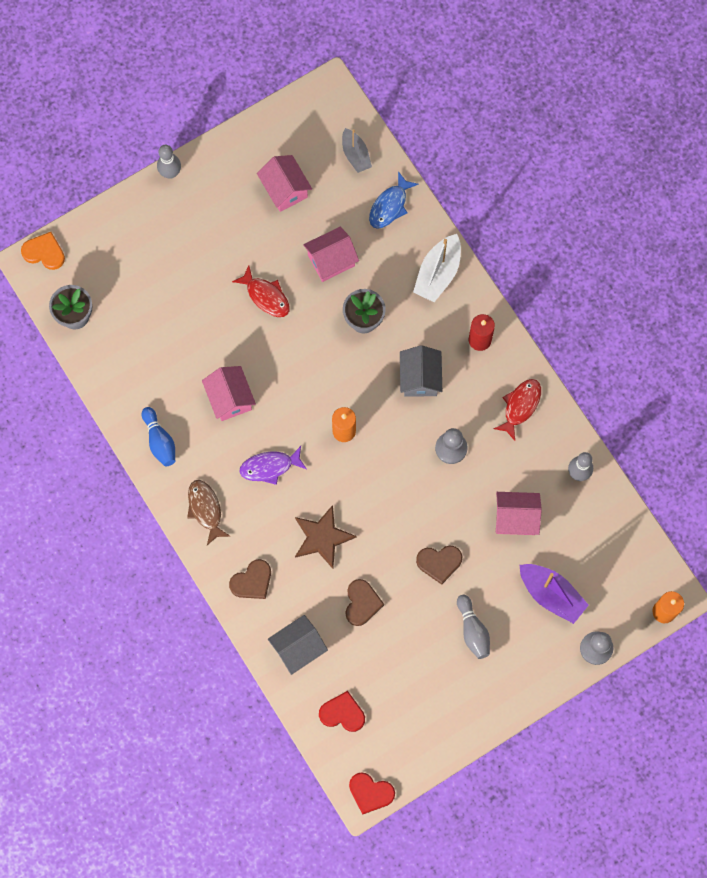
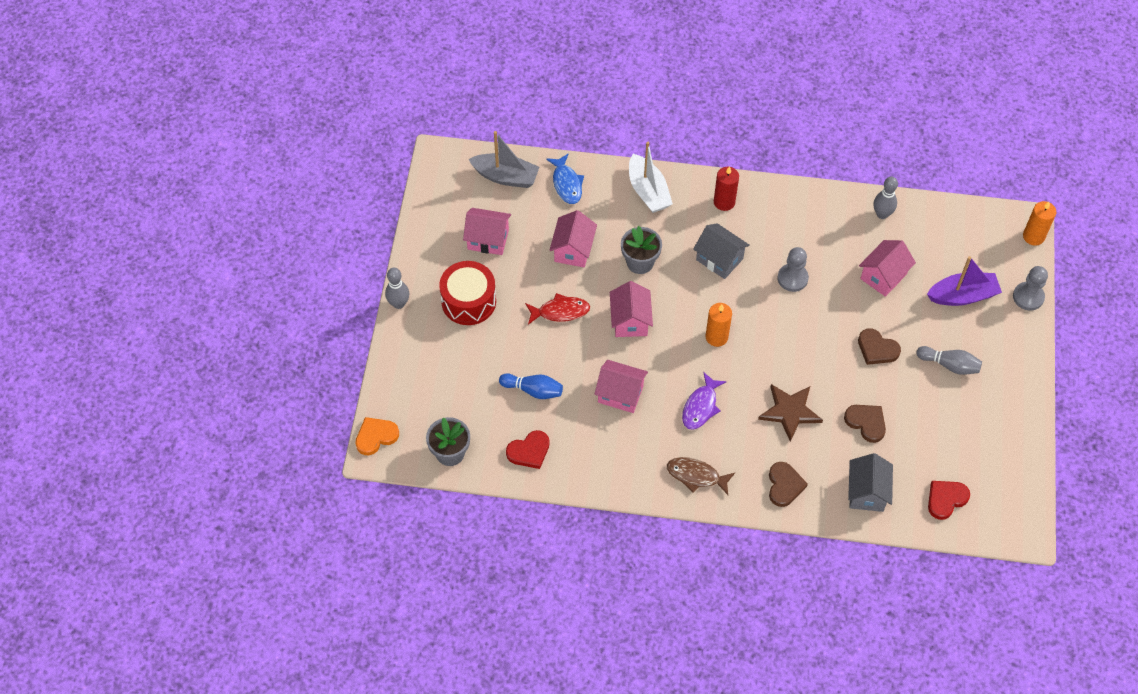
camera: 50 degrees left, 15 degrees down
(160, 441) = (610, 467): blue bowling pin -> blue bowling pin (533, 390)
(216, 221) = (468, 301): none -> red drum
(303, 354) = (630, 320): none -> pink house
(355, 155) = (505, 177): grey boat -> grey boat, size x1.50
(370, 793) = (1027, 526): red heart -> red heart (529, 451)
(439, 563) = (877, 349): brown heart -> brown heart turned 90 degrees clockwise
(520, 406) = (798, 213): red fish -> none

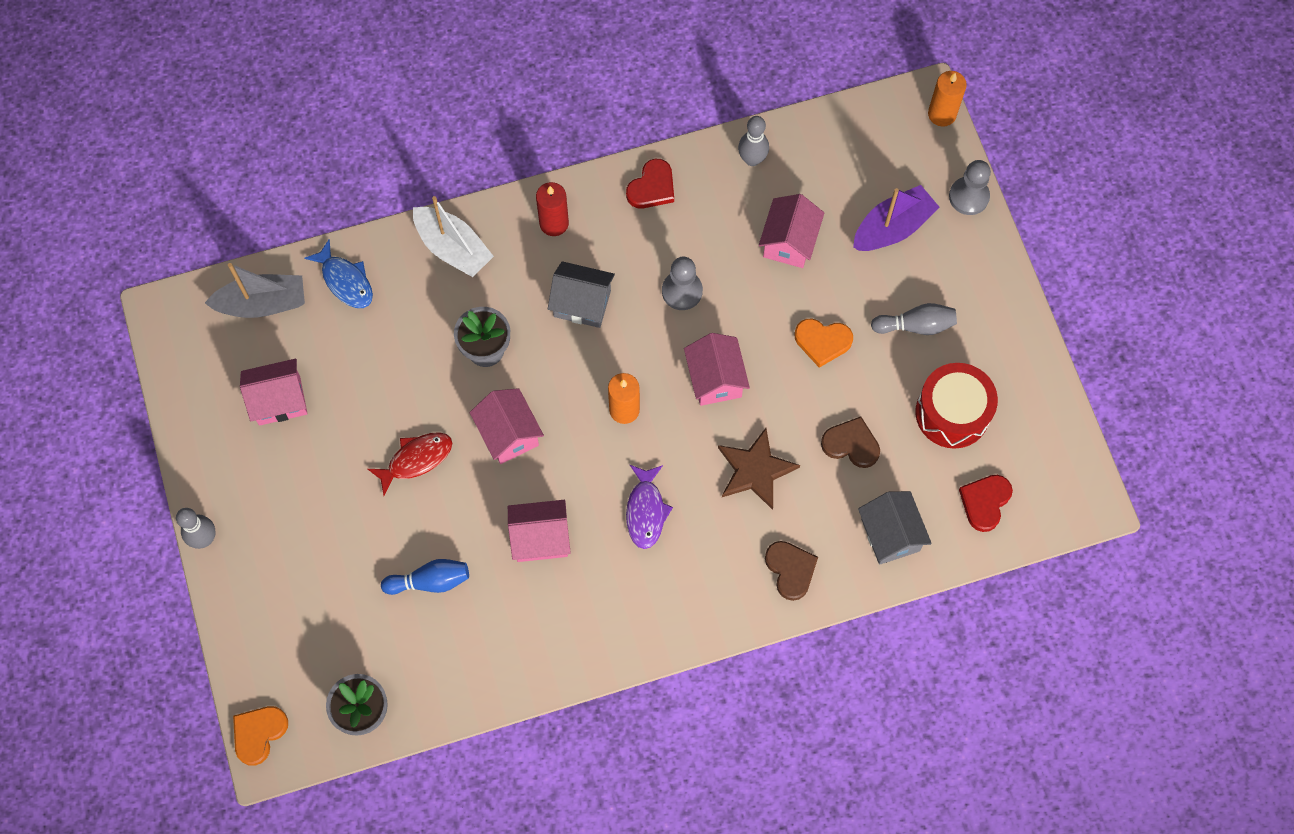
camera: 25 degrees left, 10 degrees up
(468, 301) = (293, 496): red drum -> red drum (952, 413)
(529, 451) = (462, 665): red heart -> red heart (652, 187)
(573, 250) = (394, 368): pink house -> pink house (715, 379)
(696, 476) = (680, 605): brown fish -> none
(877, 349) = (822, 342): brown heart -> orange heart

